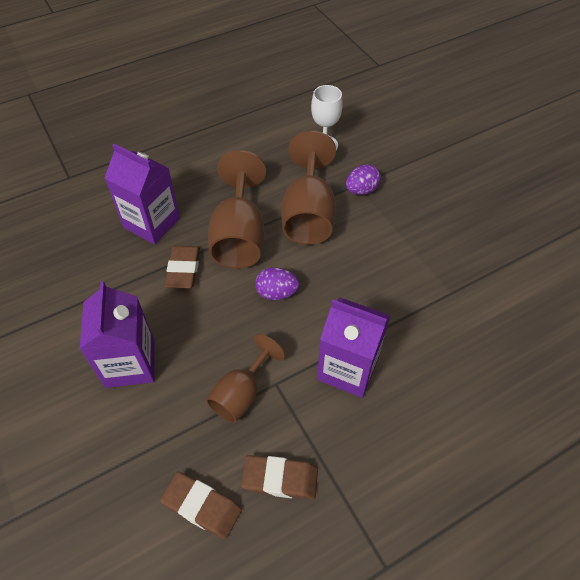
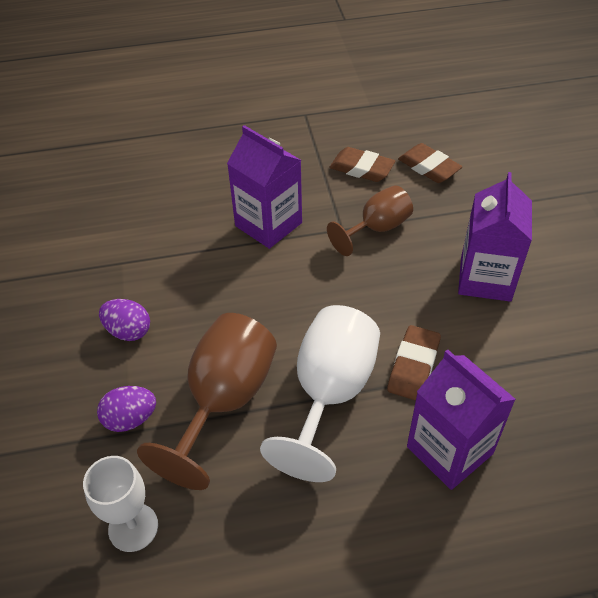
camera: 160 degrees left, 5 degrees down
(239, 236) = (329, 394): brown goblet -> white goblet
(276, 293) = (308, 309): purple egg -> purple egg (128, 331)

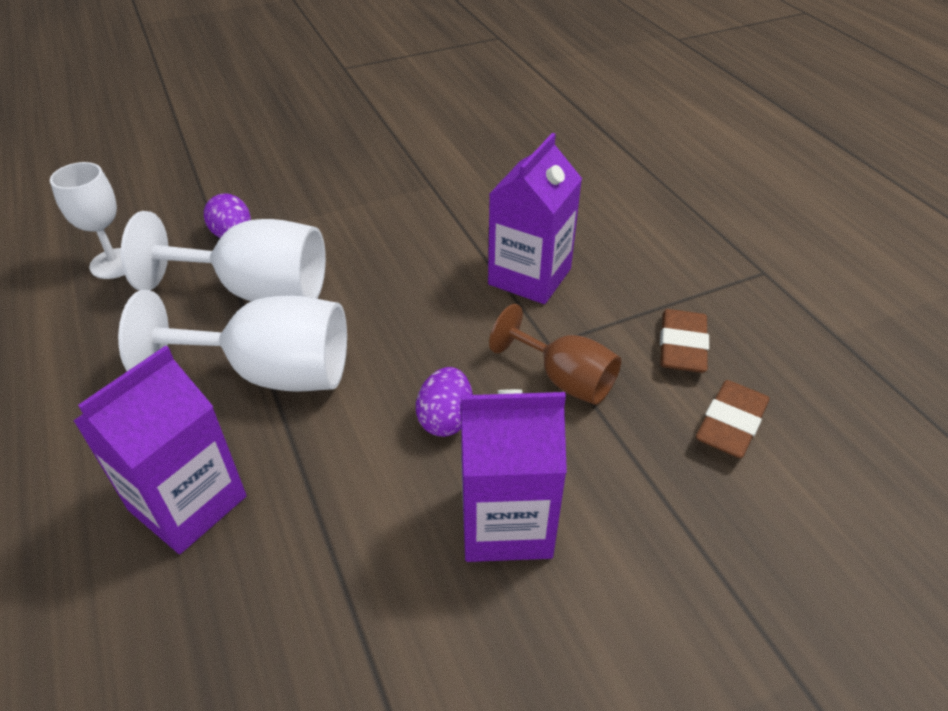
camera: 75 degrees right, 5 degrees down
(128, 331) = (340, 210): purple egg -> purple egg (445, 419)
(224, 401) = (256, 292): brown goblet -> white goblet
(413, 366) = (321, 449): brown eraser -> none

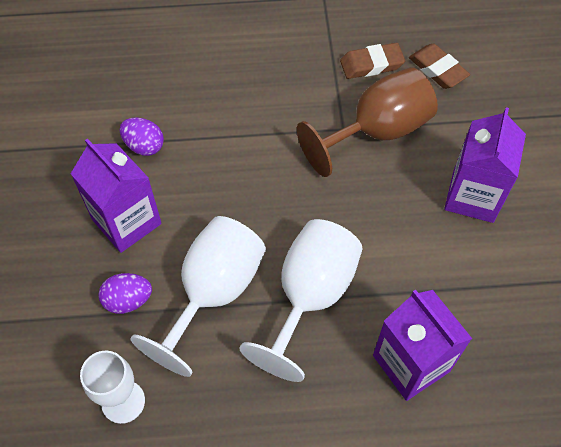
camera: 70 degrees left, 15 degrees up
(445, 419) = (388, 203): purple egg -> purple egg (144, 146)
(529, 276) = (273, 116): purple carton -> purple carton (126, 222)
(564, 379) = (377, 132): brown goblet -> brown goblet, size x1.61
(682, 346) = (371, 64): brown eraser -> brown eraser turned 45 degrees counterclockwise

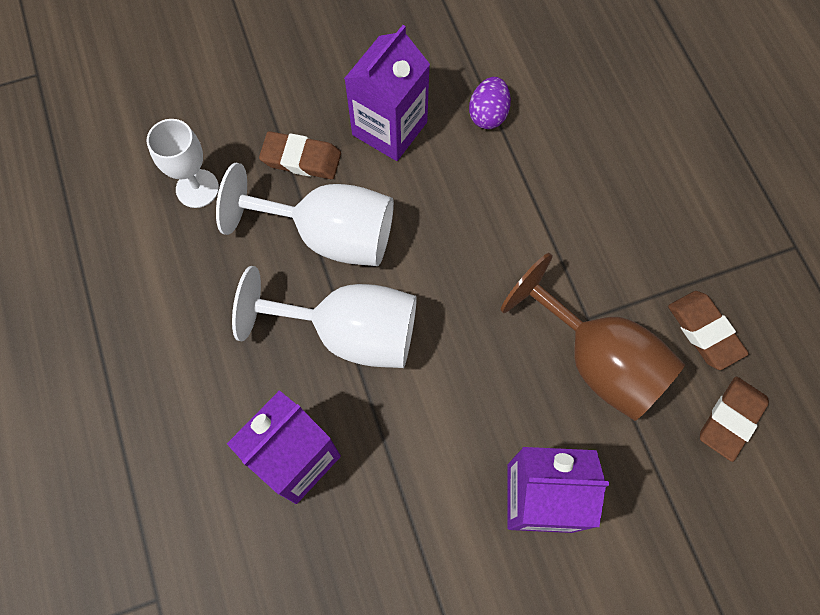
camera: 75 degrees right, 10 degrees up
(128, 300) = (301, 159): purple egg -> brown eraser

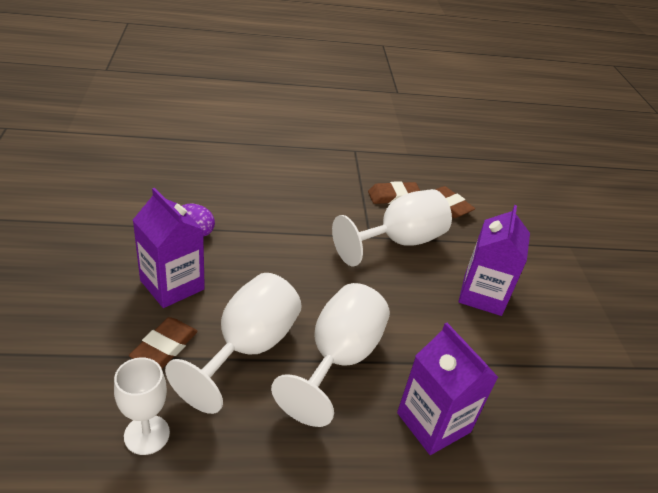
camera: 80 degrees left, 30 degrees down
(597, 360) = (398, 242): brown goblet -> white goblet

